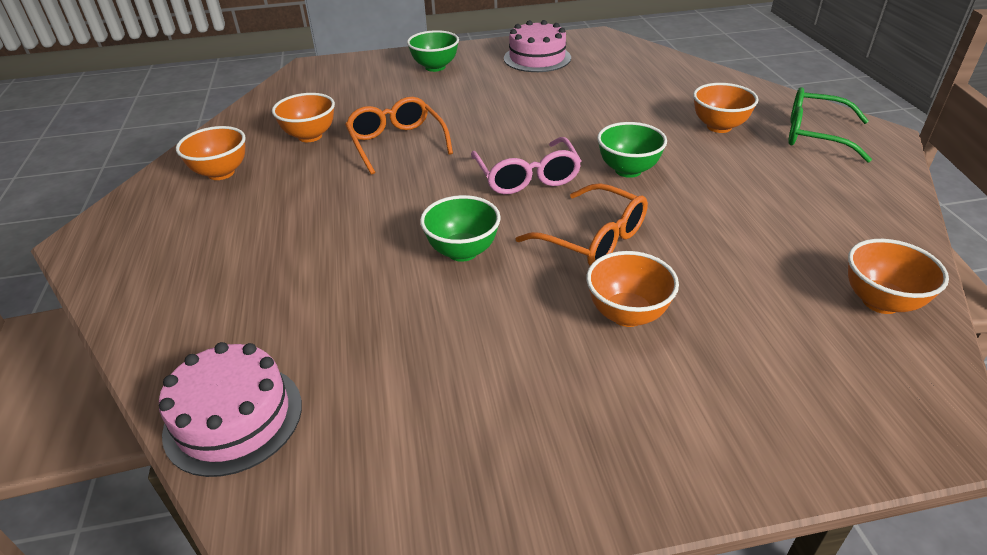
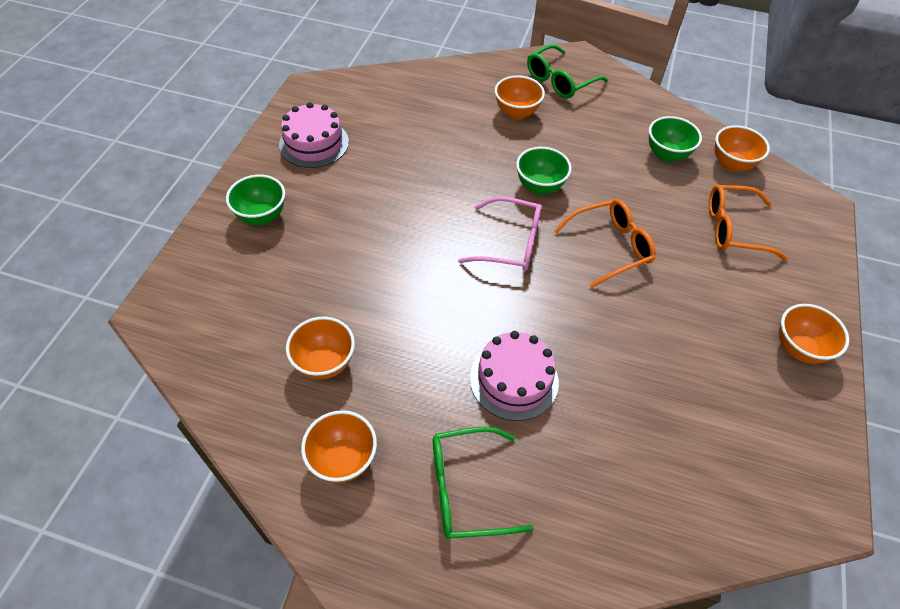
camera: 65 degrees left, 15 degrees up
(216, 239) = (466, 489): none -> green glasses
(233, 418) = (704, 524): pink cake -> pink cake (514, 380)
(396, 143) = (392, 302): orange glasses -> orange glasses (733, 229)
(462, 251) = (584, 323): green bowl -> green bowl (666, 155)
(627, 314) = (694, 270): orange bowl -> orange bowl (798, 348)

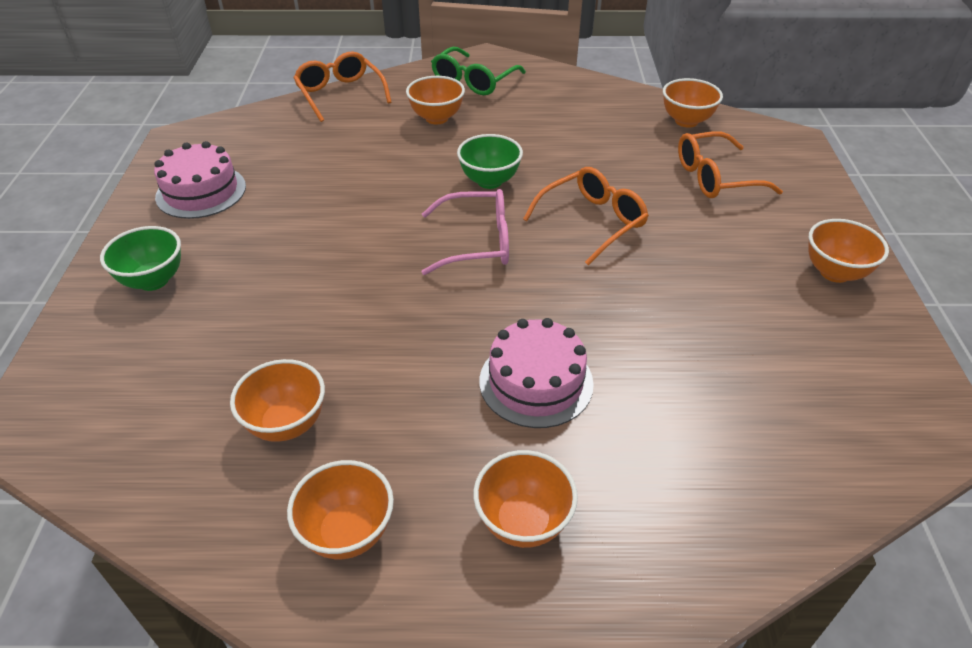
camera: 15 degrees left, 10 degrees down
(445, 70) = (340, 94): none -> orange glasses
(466, 489) = (523, 522): green glasses -> orange bowl
(666, 155) = (616, 125): green bowl -> none

